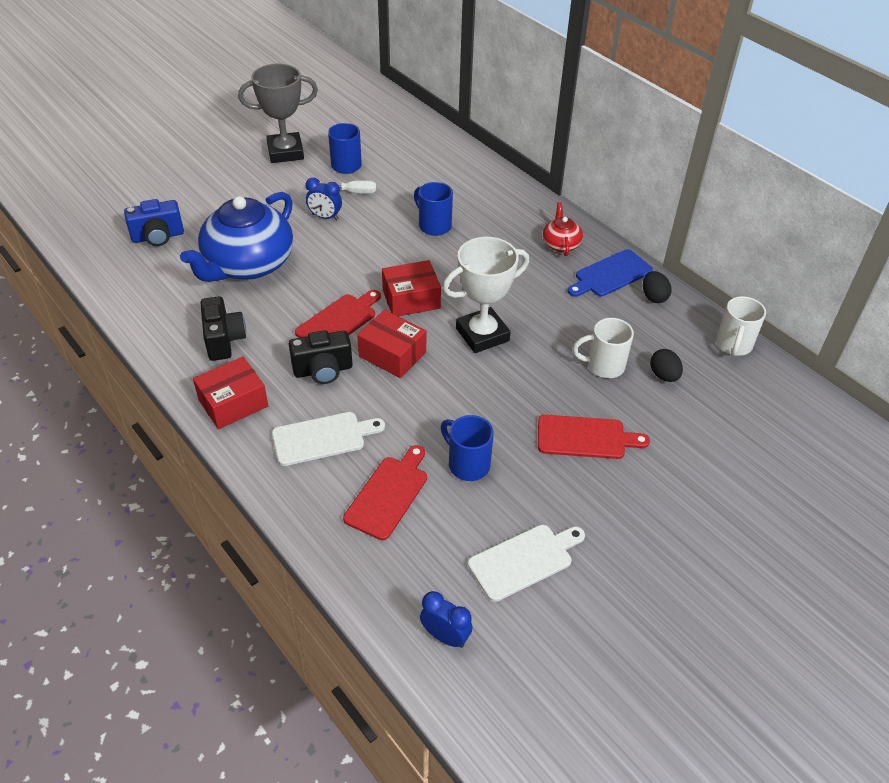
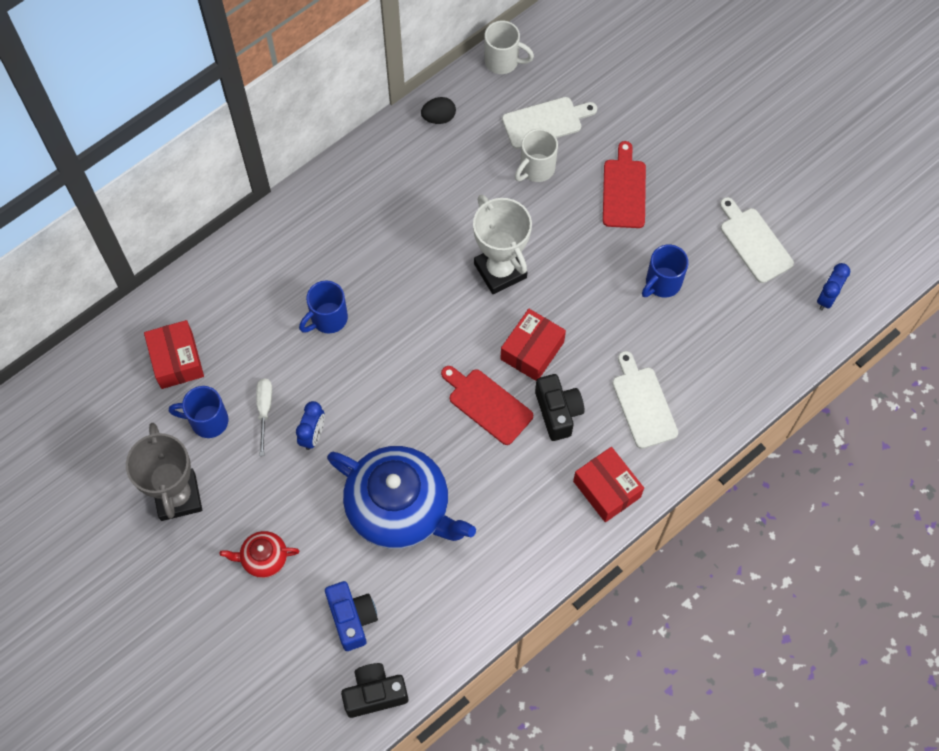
camera: 90 degrees left, 20 degrees up
(224, 340) = (521, 513): black camera -> black camera (375, 694)
(388, 494) = (700, 345): red cutting board -> none
(411, 299) = (451, 337): red box -> red box (176, 360)
(561, 244) = (358, 194): red teapot -> red teapot (263, 558)
(604, 366) = (536, 169): white mug -> white mug turned 45 degrees clockwise
(610, 275) = (406, 152): blue cutting board -> none
(663, 375) = (545, 122): black egg -> white cutting board

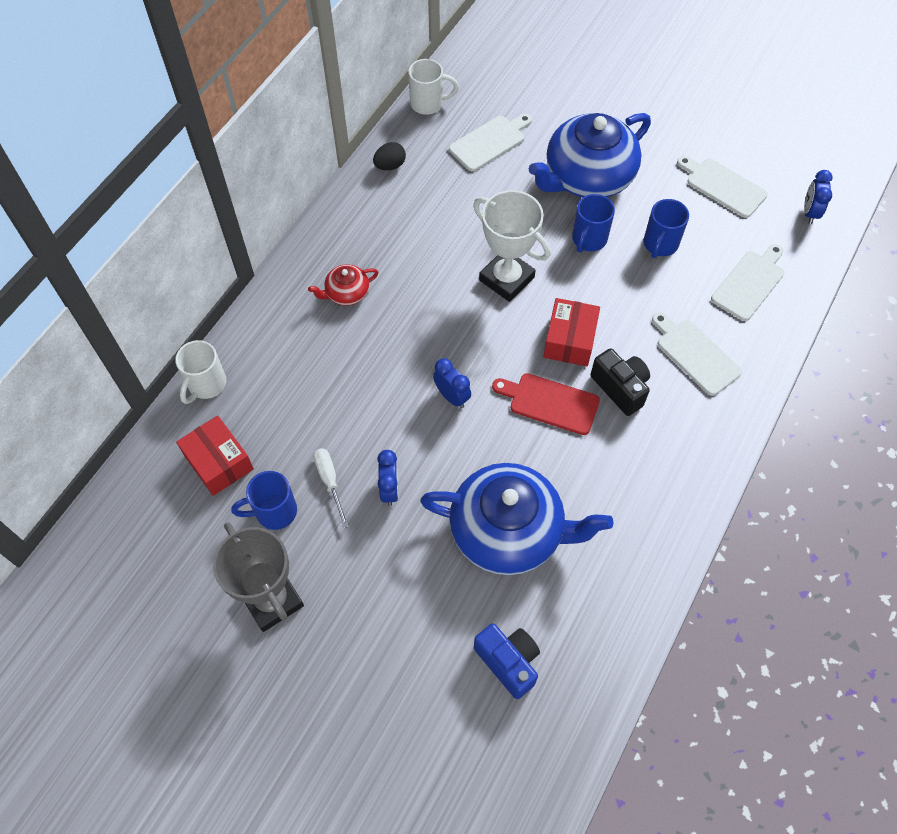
camera: 20 degrees left, 5 degrees down
(263, 558) = (389, 632): red teapot -> red teapot (346, 293)
(328, 319) = (359, 373): blue mug -> blue mug (588, 239)
(375, 694) = (566, 734): black camera -> none
(402, 368) = (452, 396): none -> blue clock
(536, 169) = (499, 182): white mug -> white mug (206, 384)
(606, 489) = (700, 444): red box -> none
(624, 190) = (587, 177): red cutting board -> blue teapot
(730, 351) = (749, 283): none -> white cutting board

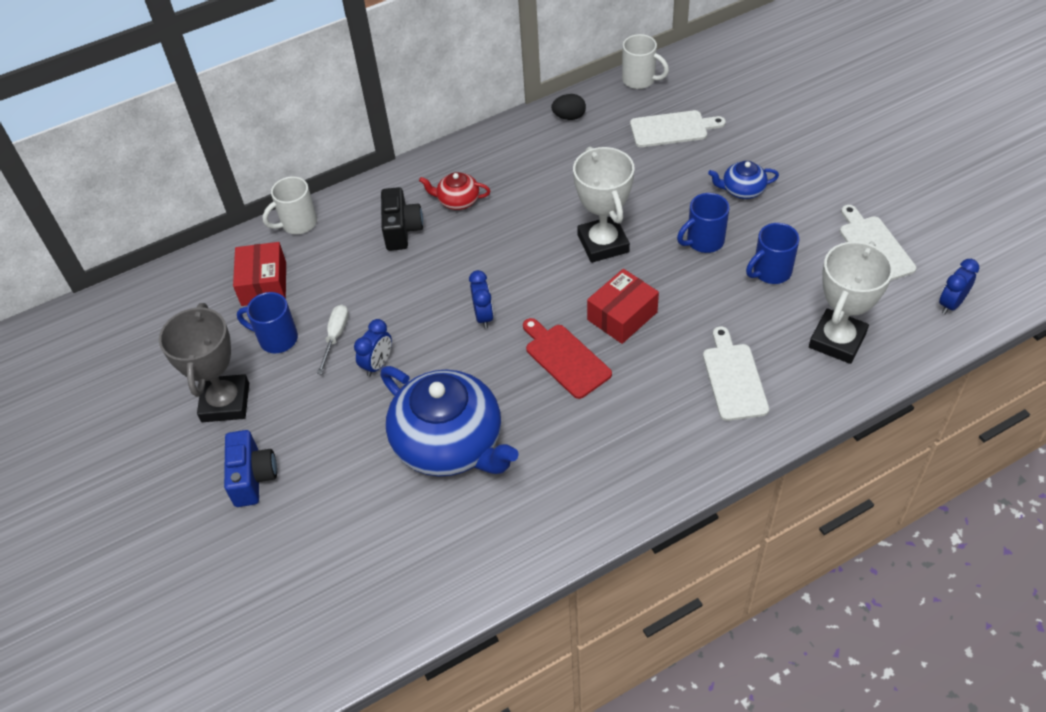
camera: 35 degrees right, 10 degrees down
(508, 662) = (370, 545): blue camera -> blue camera (253, 477)
(587, 177) = (742, 190): blue teapot -> blue teapot, size x0.45
(620, 388) = (639, 375): black camera -> black camera (402, 230)
(749, 283) = (837, 340): white cutting board -> white trophy

